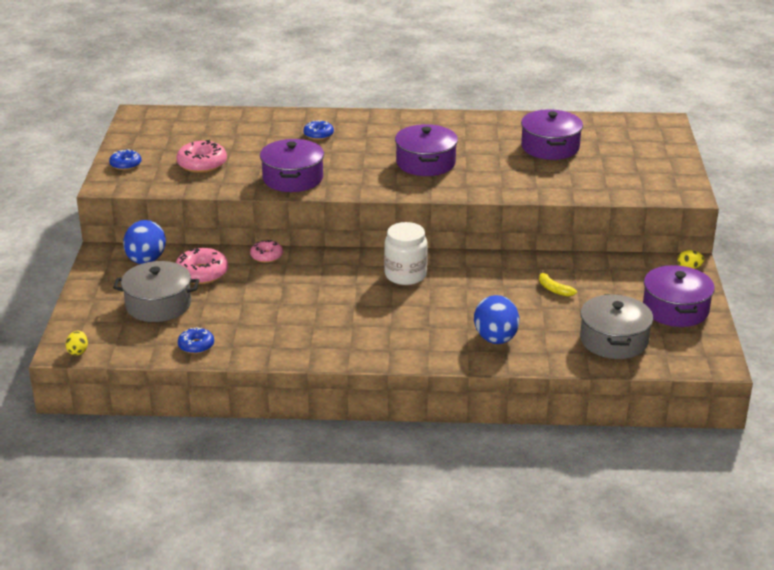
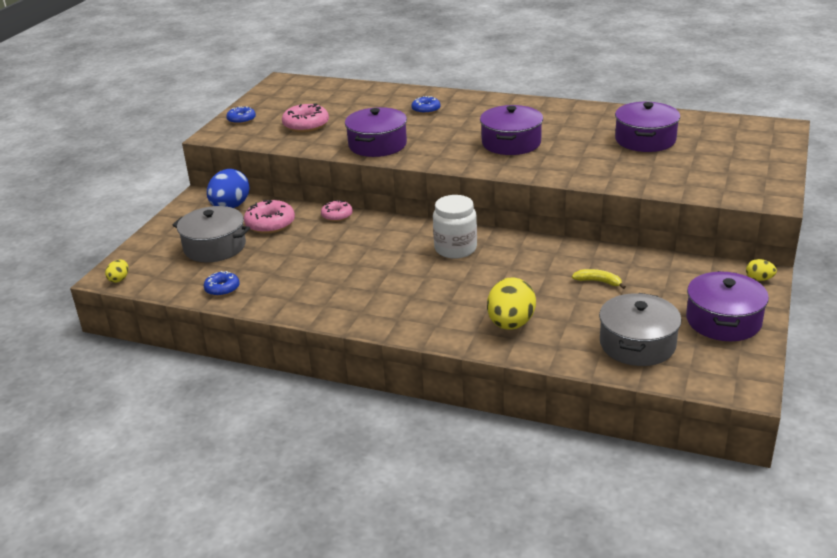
camera: 20 degrees right, 0 degrees up
(495, 339) = (510, 324): blue egg -> yellow egg
(553, 289) = (598, 282): yellow banana -> yellow banana turned 135 degrees clockwise

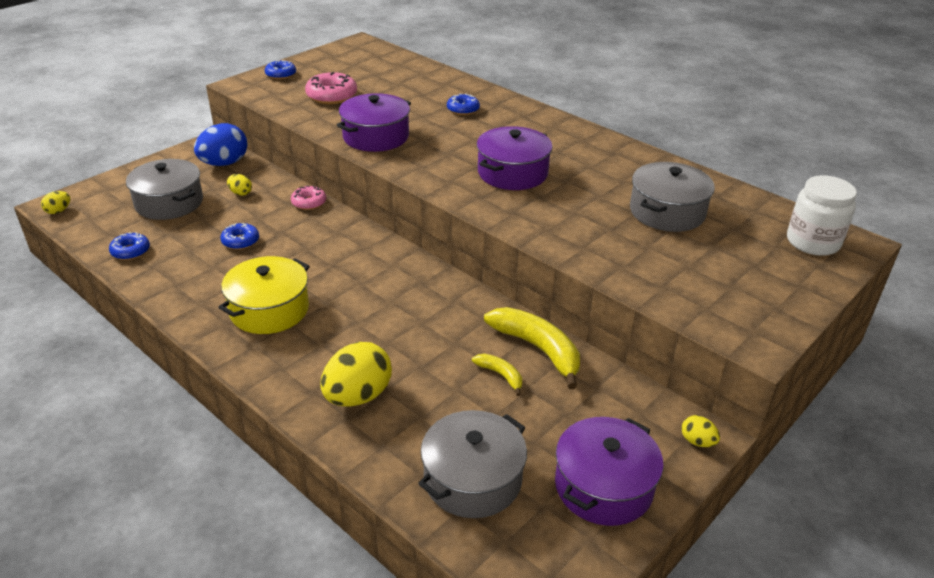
camera: 20 degrees right, 5 degrees up
(270, 224) = (240, 193): pink donut -> yellow egg
(309, 256) = (240, 241): none -> blue donut
(385, 293) = (269, 310): none -> yellow pot
(455, 249) = (386, 279): white jar -> white jar (812, 242)
(609, 259) = (538, 349): none -> yellow banana
(645, 140) = (667, 212): purple pot -> grey pot

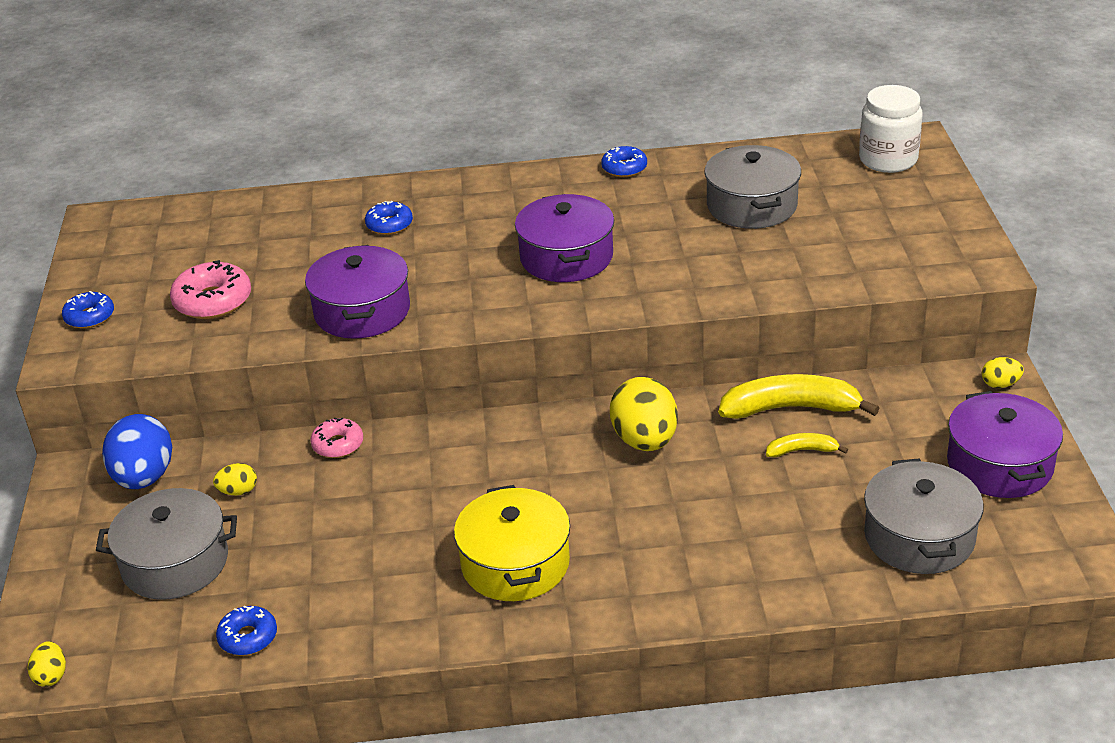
camera: 45 degrees left, 0 degrees up
(240, 241) = (349, 533): blue donut -> blue donut (624, 168)
(358, 396) = (732, 559): yellow egg -> yellow egg (645, 441)

